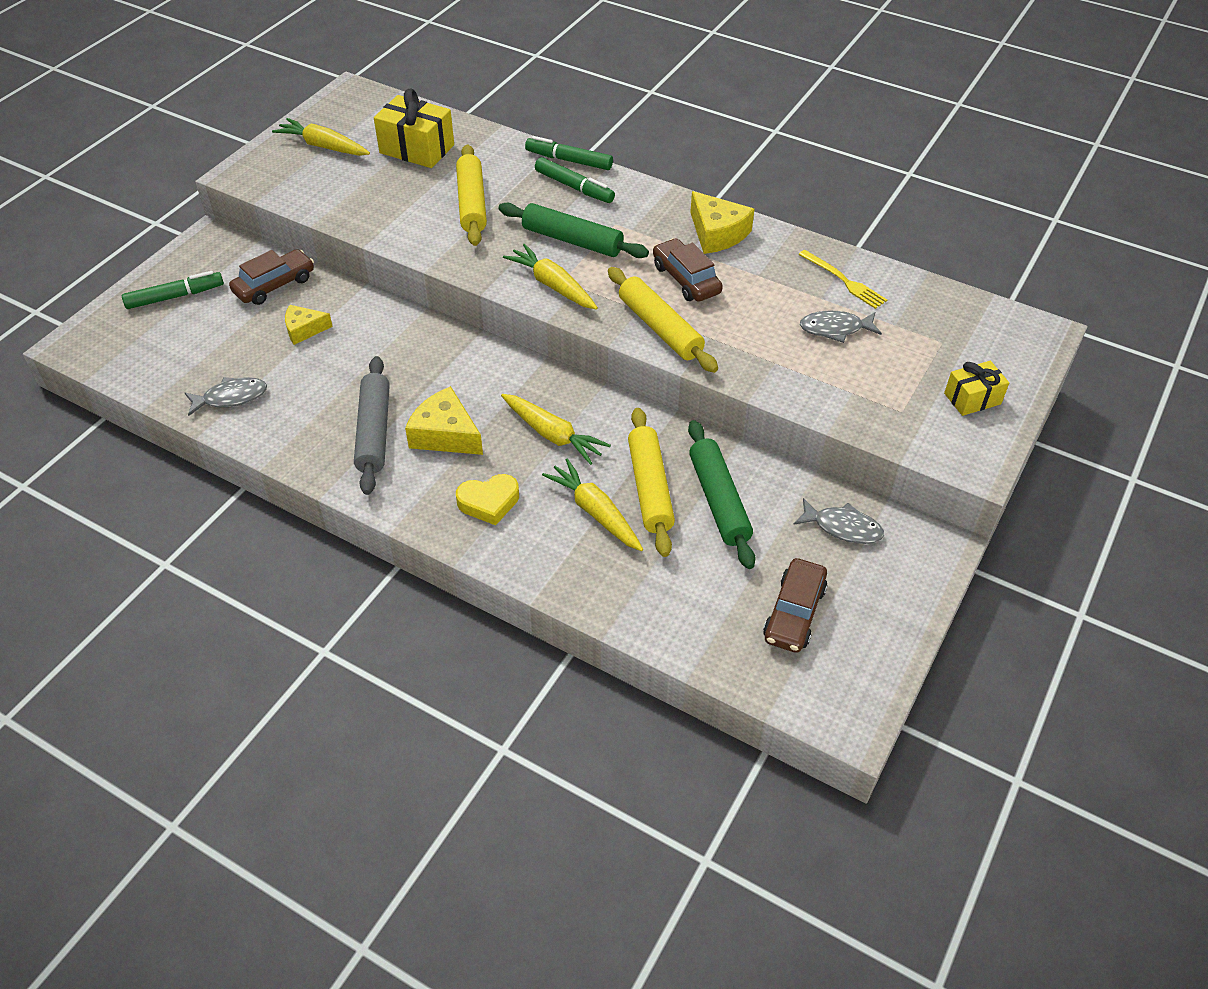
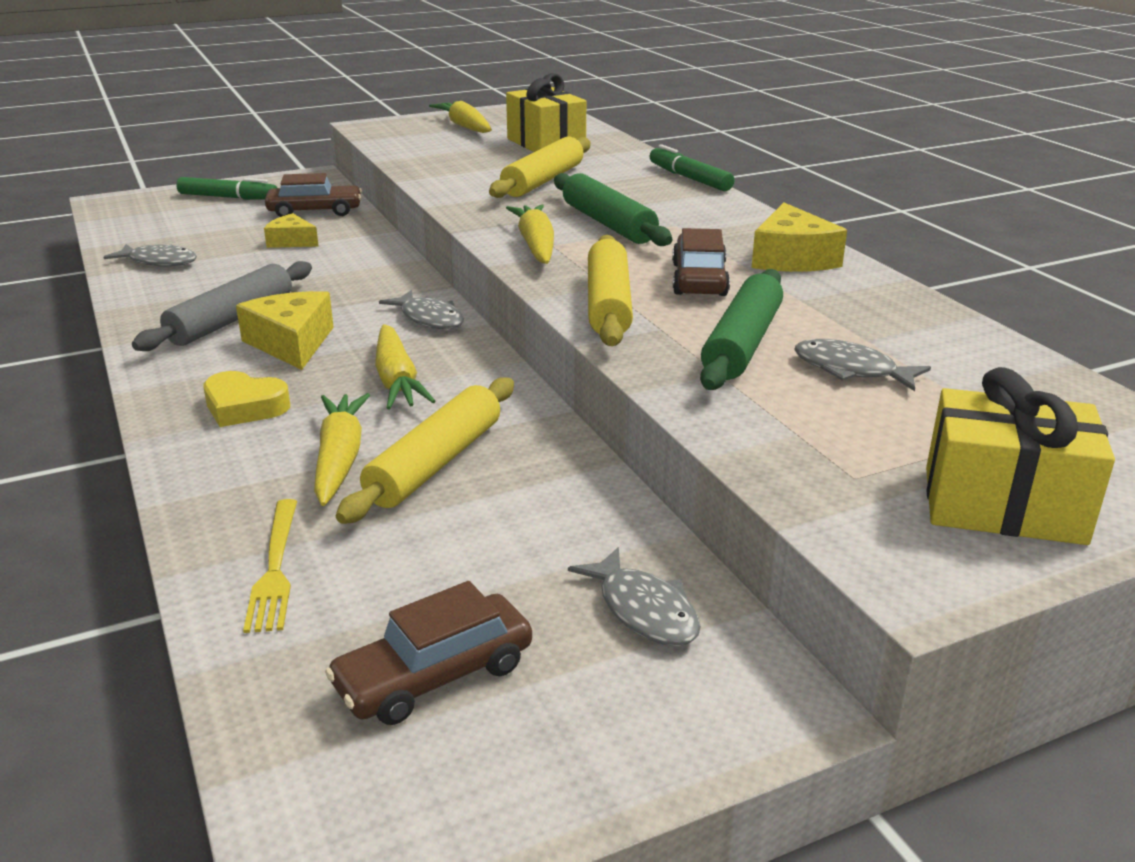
camera: 35 degrees right, 20 degrees down
(506, 369) = (429, 318): none -> grey fish
(574, 187) = (667, 194): green marker -> none
(718, 500) = (503, 508): green rolling pin -> green rolling pin (742, 344)
(843, 281) = (921, 335): yellow fork -> yellow fork (275, 568)
(972, 399) = (1003, 505): yellow gift -> yellow gift, size x1.64

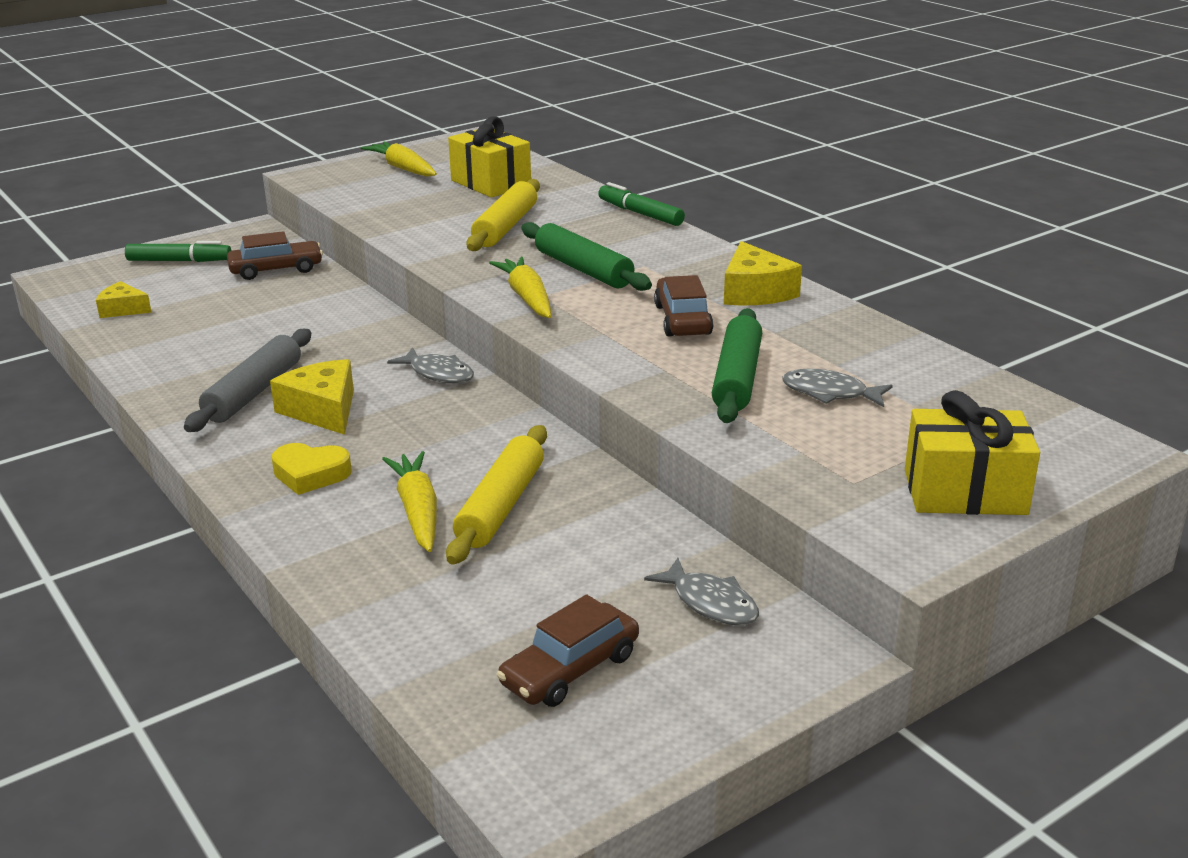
camera: 10 degrees left, 0 degrees up
(159, 262) = (149, 338): grey fish -> none
(275, 568) = (407, 606): yellow fork -> none
(291, 241) = (269, 305): yellow cheese -> yellow cheese (123, 309)
(397, 380) = (435, 436): yellow carrot -> none
(608, 304) = (613, 351): yellow rolling pin -> none

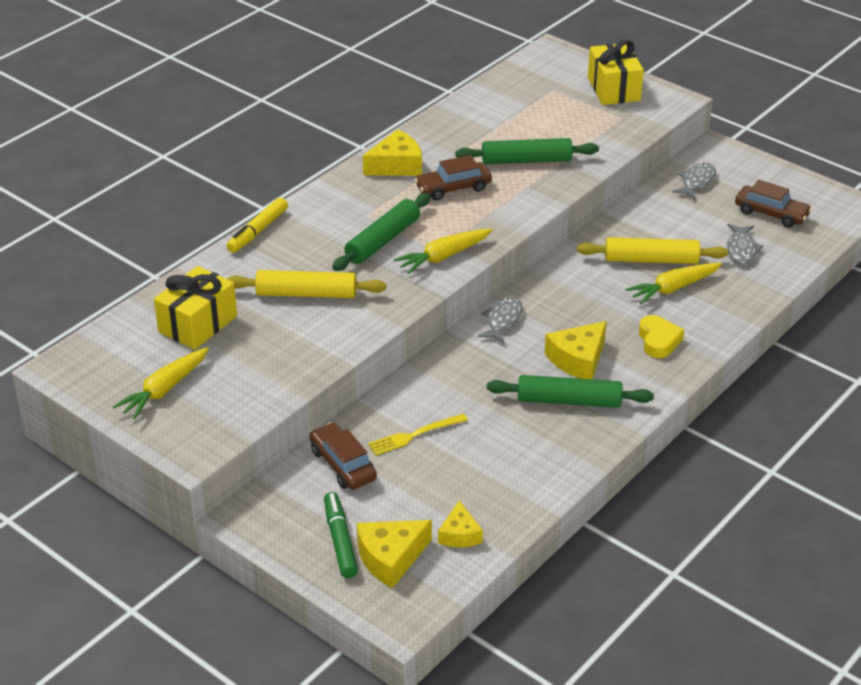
camera: 105 degrees left, 10 degrees up
(132, 278) = (390, 558): none -> yellow cheese
(253, 392) = (569, 401): grey rolling pin -> green rolling pin
(284, 304) = (415, 435): none -> yellow fork
(640, 213) = (257, 231): green marker -> yellow marker
(830, 393) = (530, 130): grey fish -> grey fish (741, 249)

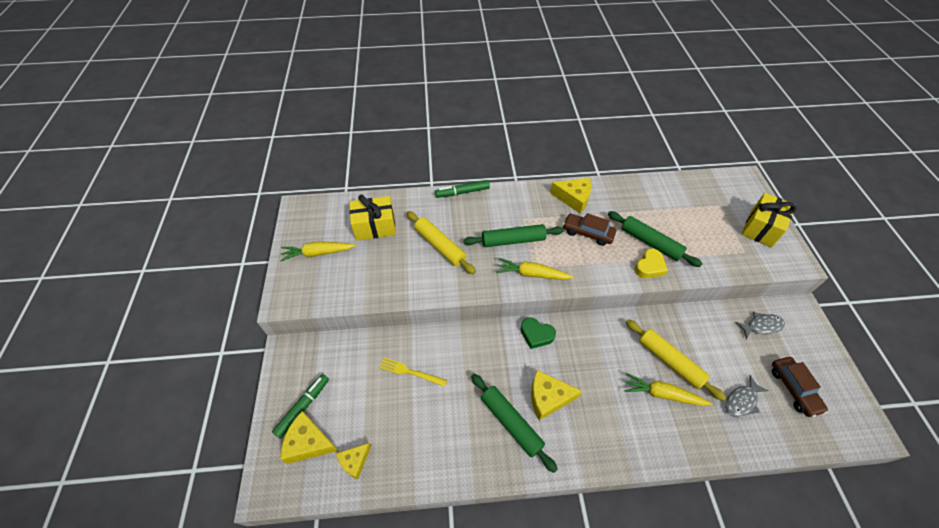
camera: 45 degrees right, 15 degrees up
(257, 231) = (462, 192): yellow marker -> green marker
(343, 465) = (359, 359): brown car -> none
(502, 320) = (536, 334): grey fish -> green heart
(658, 341) = (611, 426): yellow heart -> yellow heart (649, 266)

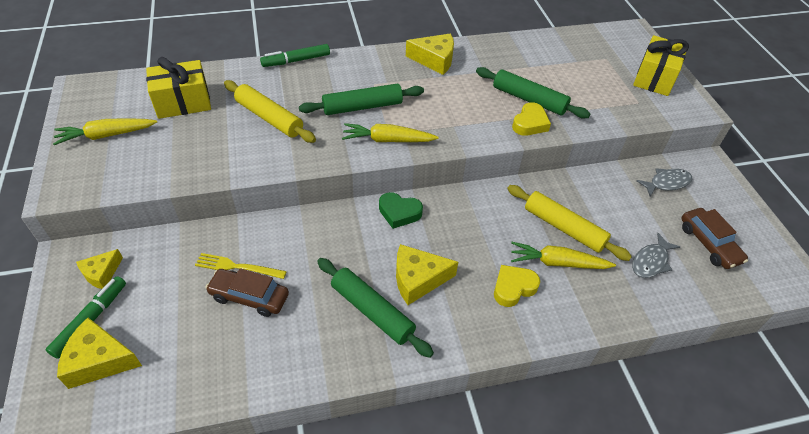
camera: 10 degrees left, 5 degrees down
(354, 461) = (164, 376): yellow cheese -> yellow cheese (101, 273)
(587, 233) = (453, 94): brown car -> brown car (249, 297)
(624, 414) = (513, 288): none -> yellow heart

